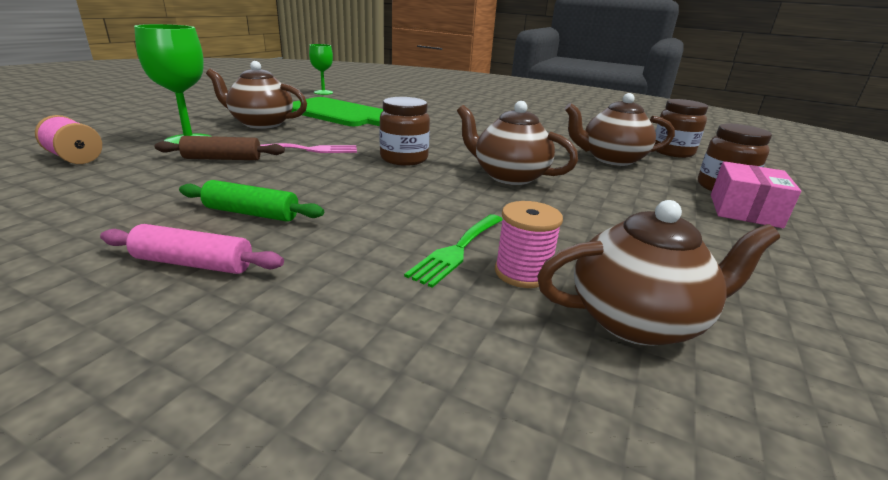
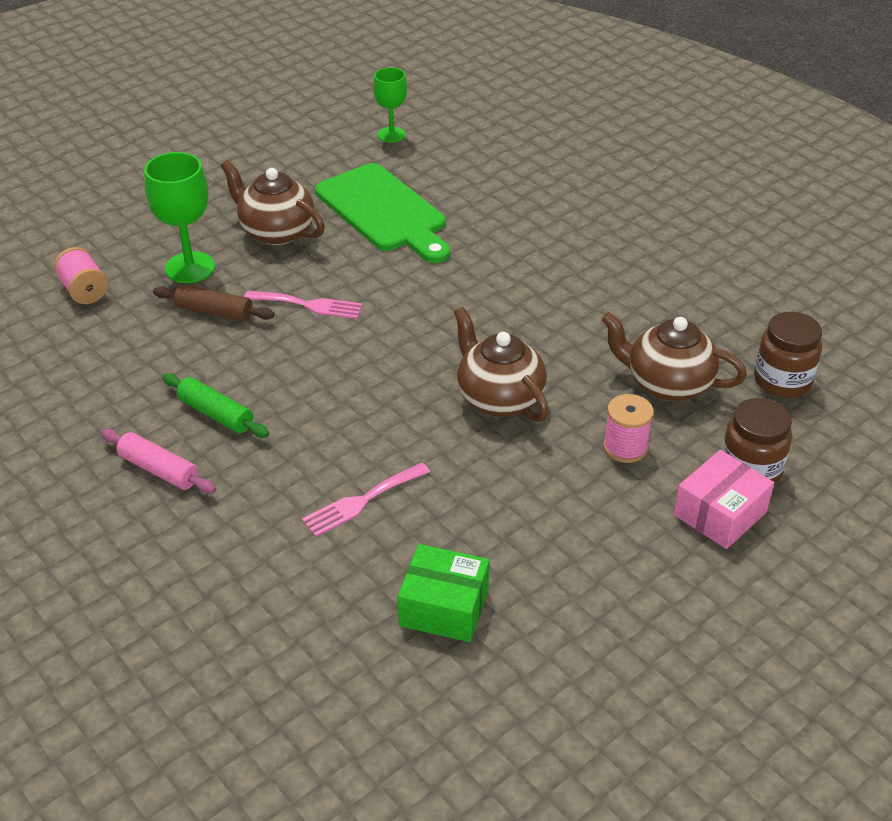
camera: 25 degrees right, 15 degrees up
(404, 159) = (402, 341): brown jar -> none
(457, 250) = (362, 501): green fork -> pink fork
(522, 273) = (397, 539): pink spool -> pink spool (625, 447)
(637, 320) = (444, 607): brown teapot -> green box

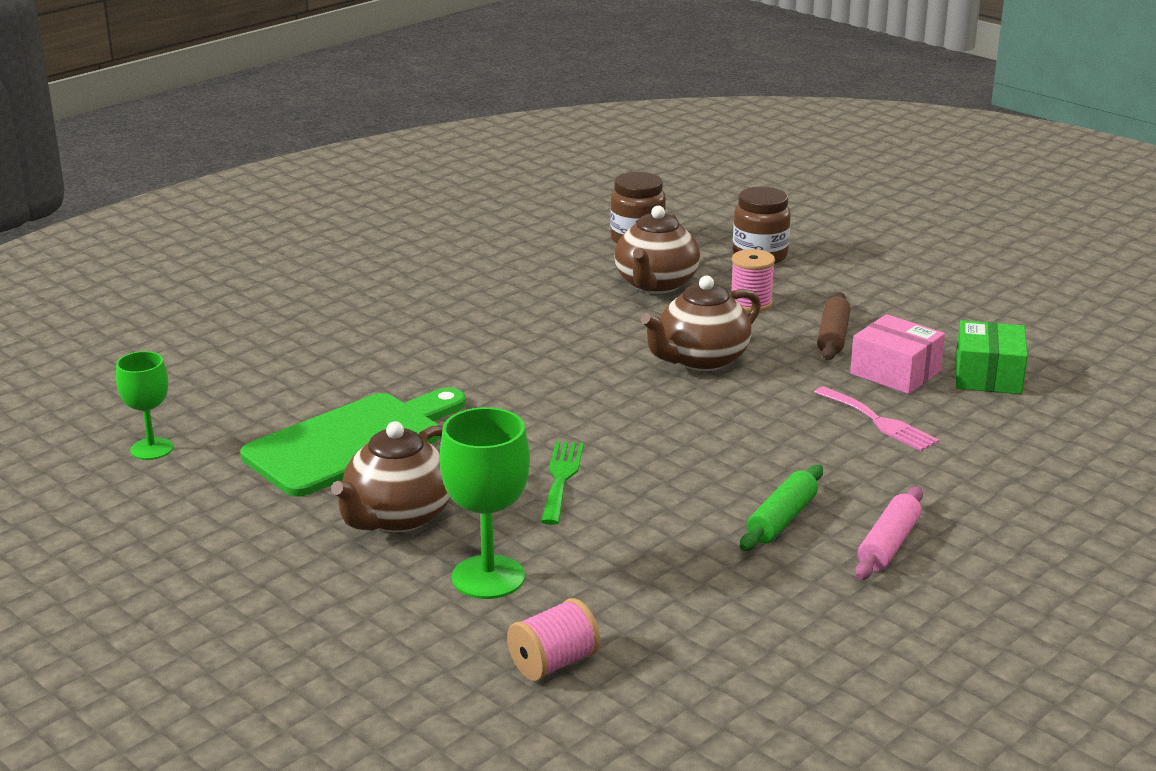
camera: 95 degrees left, 15 degrees down
(214, 312) = (586, 544): brown rolling pin -> brown rolling pin (832, 336)
(308, 305) = (561, 478): pink fork -> green fork
(720, 513) = (817, 268): pink box -> pink box (895, 372)

